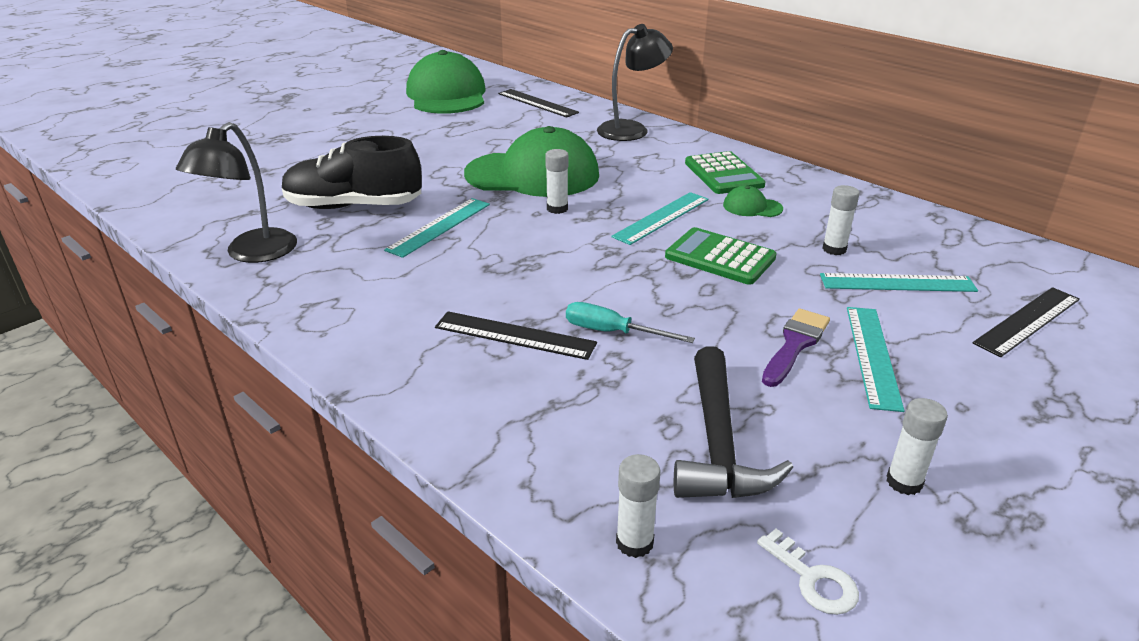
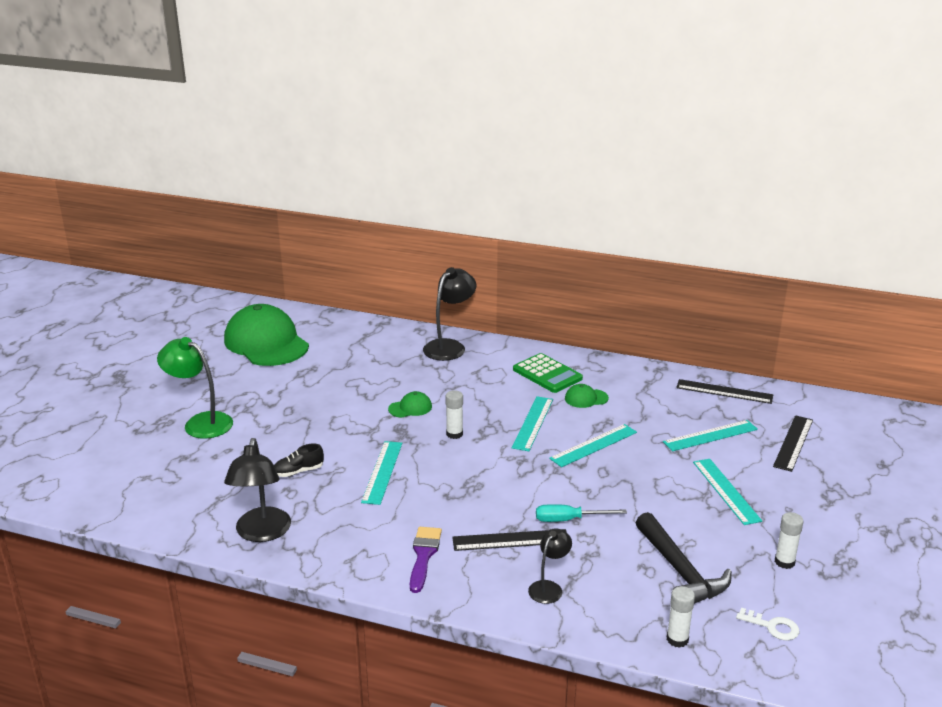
camera: 25 degrees left, 5 degrees down
(312, 145) = (200, 423): none -> green lamp
(354, 206) = (298, 471): black shoe -> black shoe, size x0.45
(510, 407) = (549, 587): none -> black lamp
(533, 174) = (410, 408): green cap -> green cap, size x0.41
(537, 103) = (352, 335): black ruler -> black ruler (724, 391)
(720, 257) = (594, 445): green calculator -> turquoise ruler
(795, 344) = (680, 496): purple brush -> purple brush (423, 555)
(834, 249) = (659, 420): white glue stick -> none

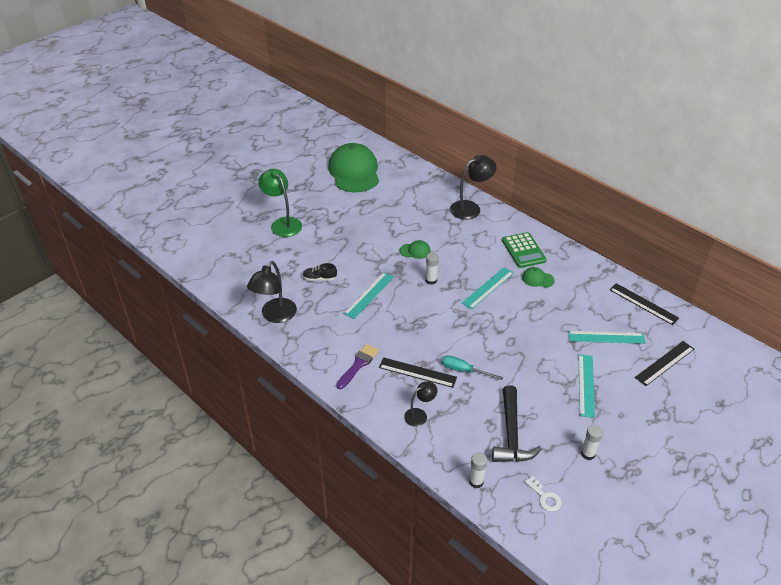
camera: 25 degrees right, 15 degrees up
(594, 445) = (518, 319): turquoise ruler -> none

